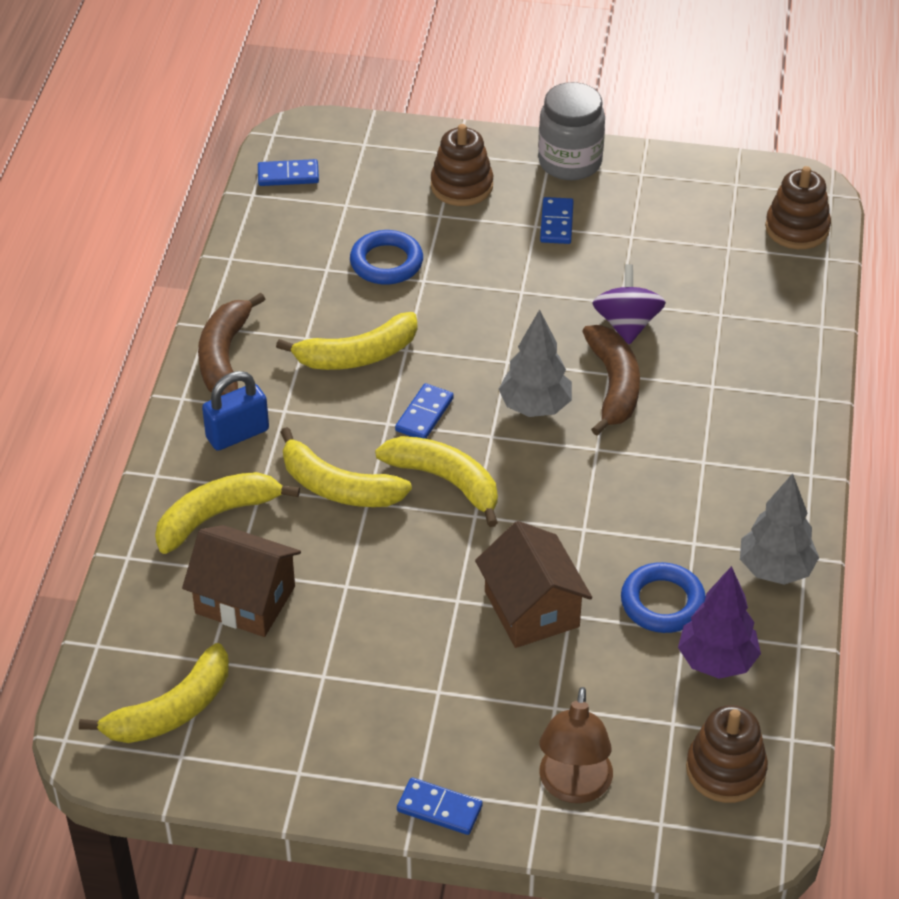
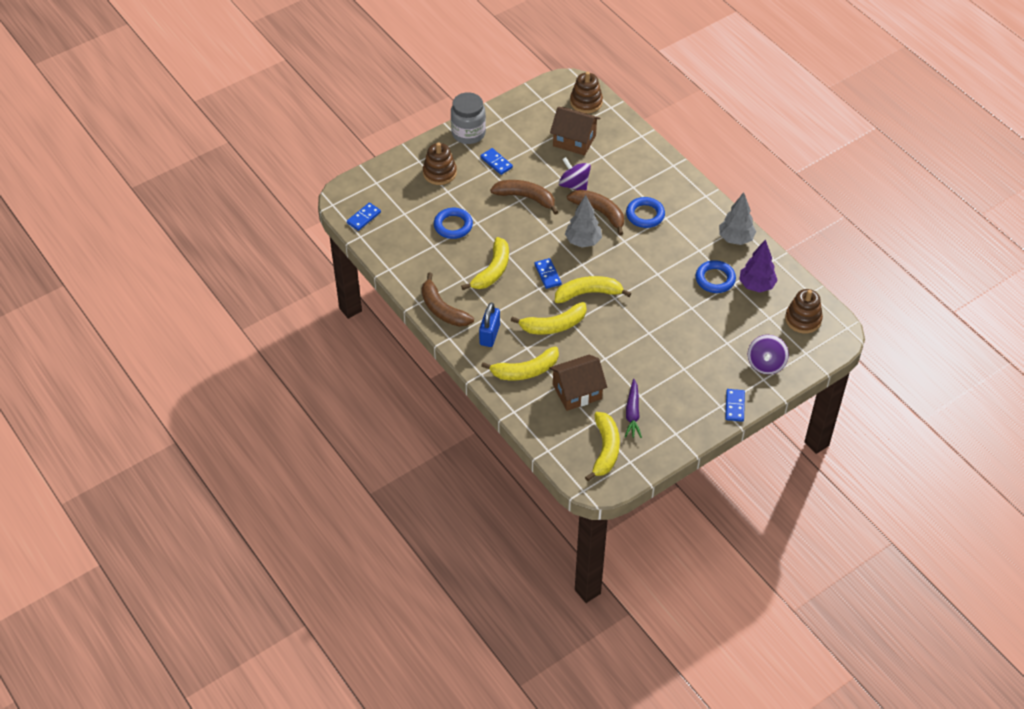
camera: 45 degrees left, 5 degrees up
(217, 516) = (525, 371): yellow banana -> yellow banana turned 120 degrees counterclockwise
(278, 692) = (632, 413): none -> purple carrot
(439, 809) = (735, 406): blue domino -> blue domino turned 60 degrees counterclockwise
(531, 609) = (676, 315): brown house -> brown house (574, 140)
(534, 295) = (526, 198): none -> brown banana
(573, 787) = (766, 364): brown lamp -> purple spinning top
(677, 436) = (645, 215): none -> blue ring

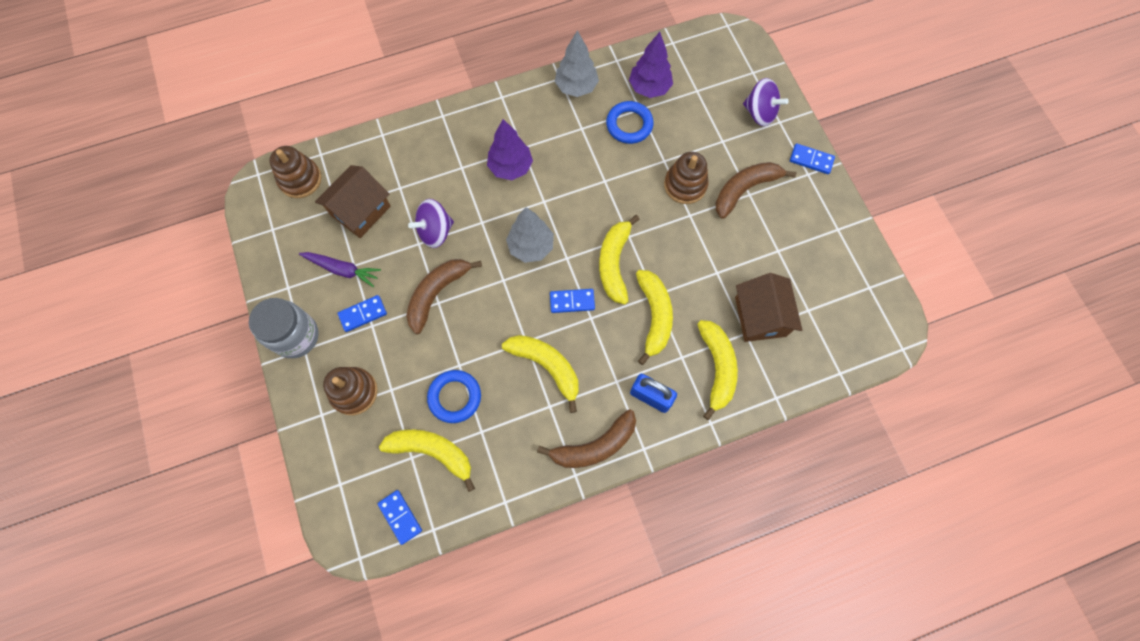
camera: 75 degrees left, 20 degrees up
(599, 212) = (490, 215): brown banana -> brown banana (745, 189)
(605, 450) = (849, 309): yellow banana -> yellow banana (433, 452)
(632, 413) = (802, 265): purple carrot -> purple carrot (342, 269)
(645, 215) = (510, 167): blue ring -> purple tree
(803, 319) = (707, 60): brown stacking toy -> brown stacking toy (685, 185)

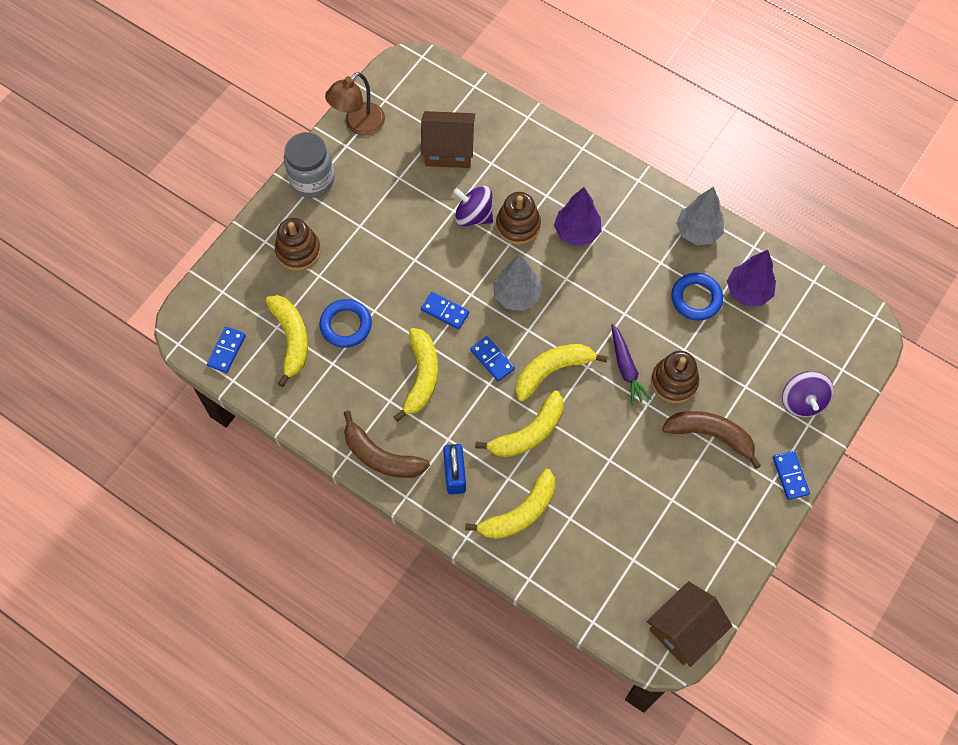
camera: 55 degrees right, 5 degrees down
(277, 264) = (358, 125): none -> brown lamp
(300, 179) = (441, 88): brown stacking toy -> brown stacking toy (518, 225)
(342, 269) = (389, 172): purple carrot -> purple carrot (626, 368)
(363, 314) = (364, 213): blue domino -> blue domino (445, 311)
(437, 293) = (421, 254): brown banana -> none
(760, 316) = (595, 521): brown house -> brown house (684, 629)

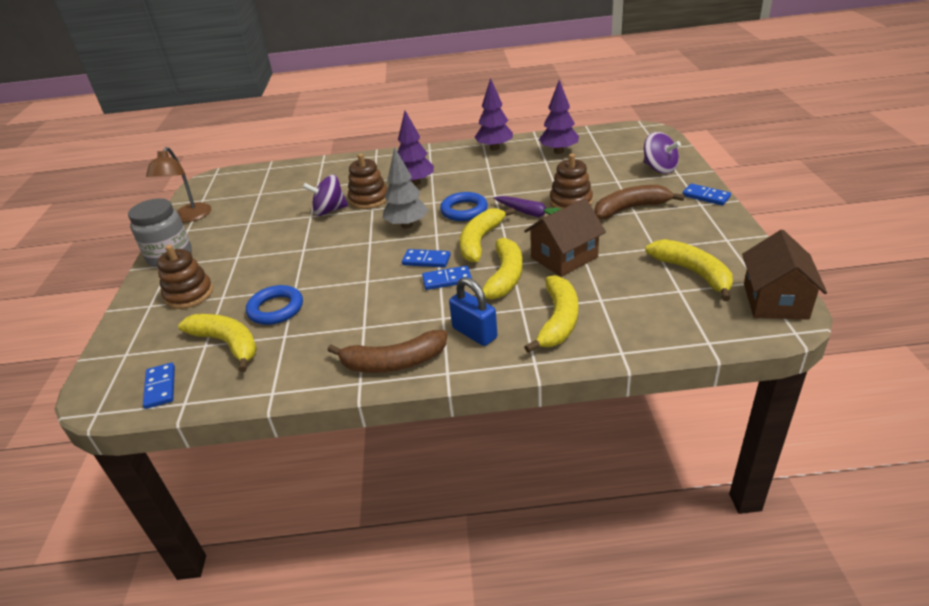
camera: 35 degrees left, 30 degrees down
(421, 377) = (377, 299): yellow banana -> yellow banana (693, 273)
(445, 311) = (358, 259): blue domino -> blue domino (447, 280)
(448, 149) = (277, 196): brown house -> brown house (564, 257)
(696, 298) = (532, 168): blue ring -> blue ring (464, 210)
(697, 232) = (494, 148): grey tree -> purple tree

